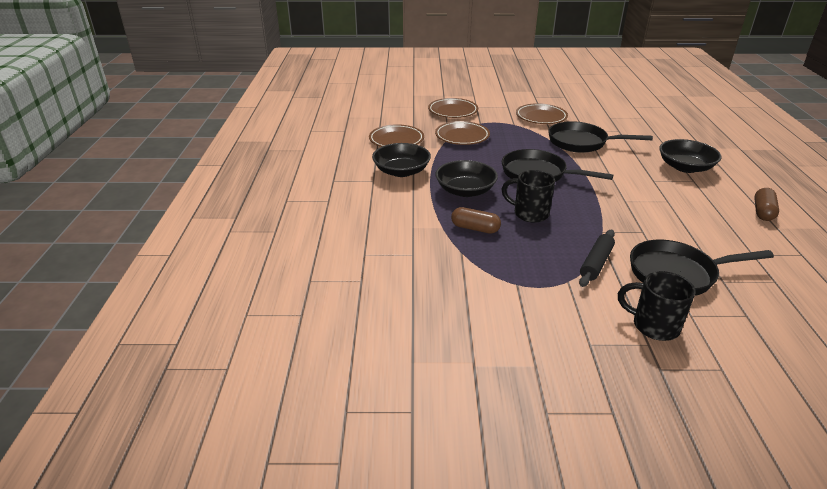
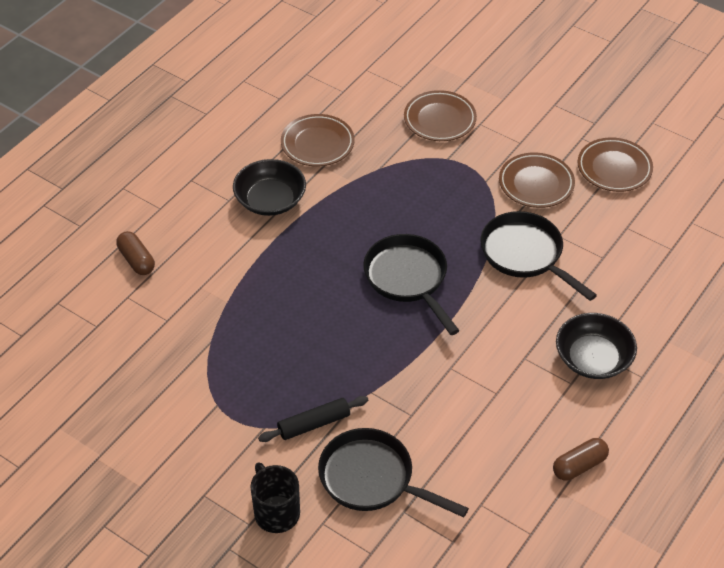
camera: 35 degrees right, 15 degrees up
(462, 136) = (397, 173): brown plate -> brown plate (614, 168)
(465, 191) = (303, 264): black bowl -> none
(475, 228) = (254, 320): brown capsule -> brown capsule (136, 260)
(529, 213) = (328, 330): black mug -> none

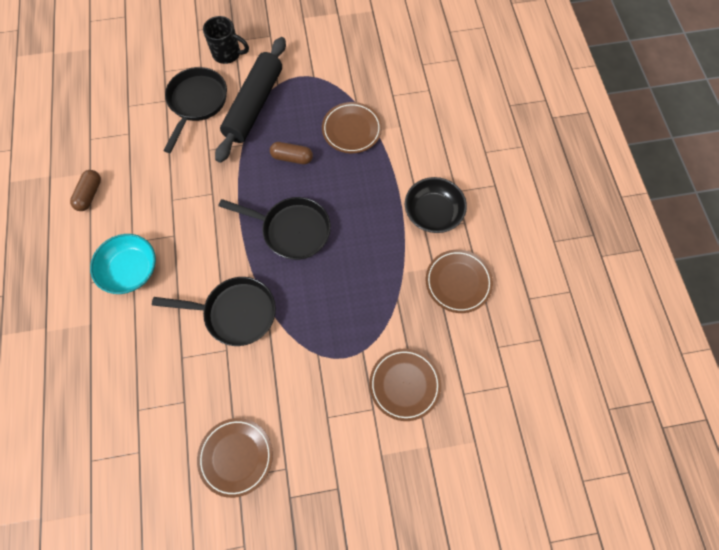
camera: 135 degrees right, 20 degrees up
(136, 260) = (453, 112): brown capsule -> brown capsule (292, 157)
(314, 424) = (254, 105): black rolling pin -> black rolling pin, size x1.94
(372, 479) = (196, 103): black pan -> black pan turned 60 degrees counterclockwise
(536, 184) = (280, 385): brown plate -> brown plate (351, 130)
(593, 358) = (130, 270): black bowl -> turquoise bowl

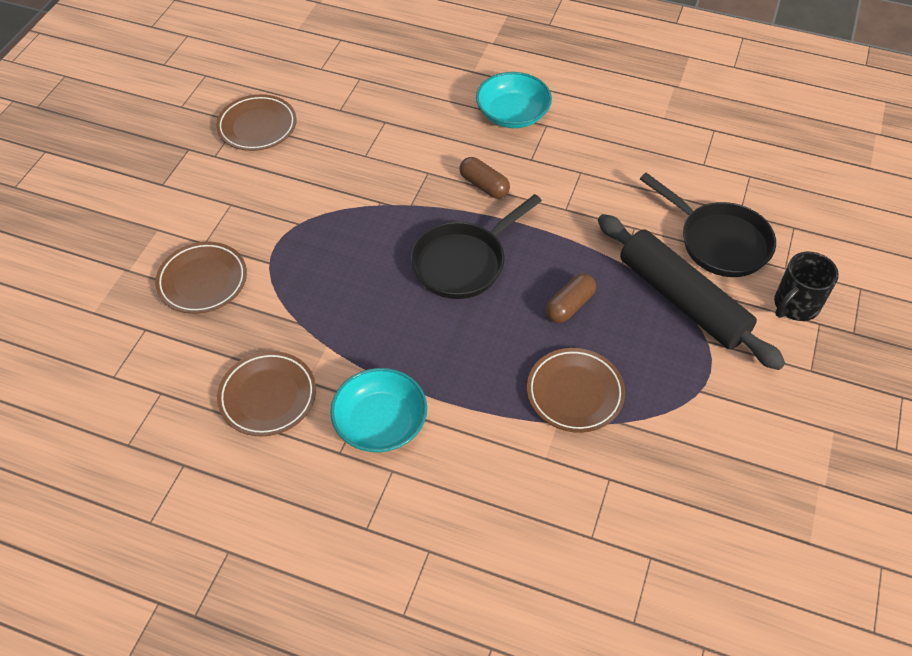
camera: 120 degrees right, 15 degrees down
(90, 194) = (632, 109): brown capsule -> brown capsule (484, 185)
(235, 313) = (399, 176): black pan -> none
(433, 212) = (380, 423): black bowl -> turquoise bowl

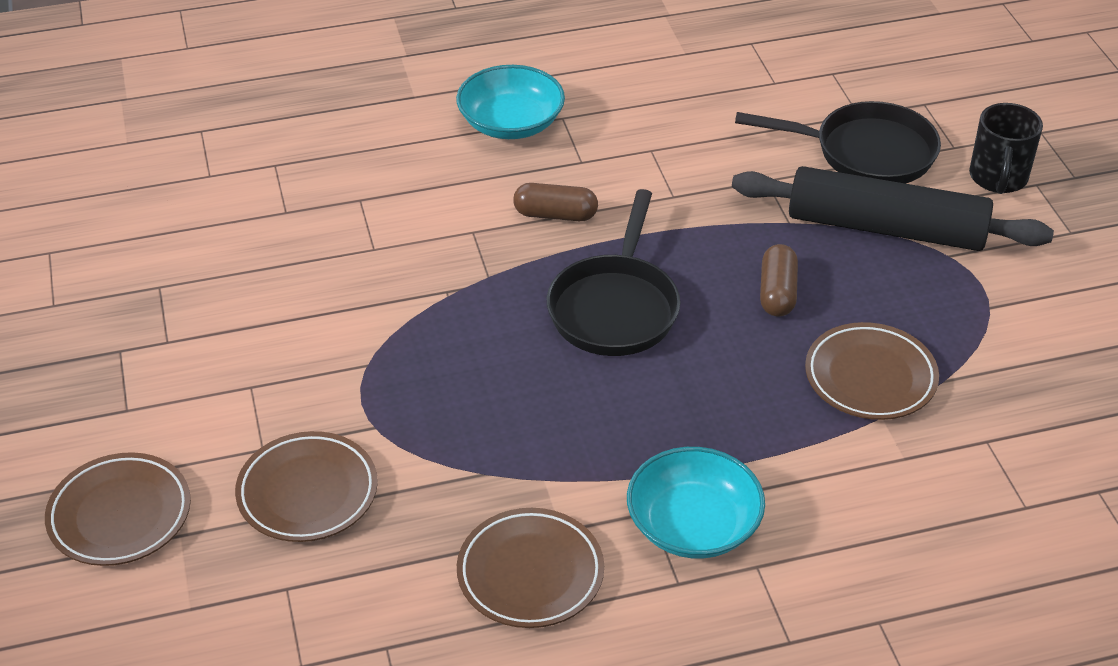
camera: 35 degrees left, 10 degrees down
(257, 126) = (192, 280): brown plate -> brown plate (120, 515)

